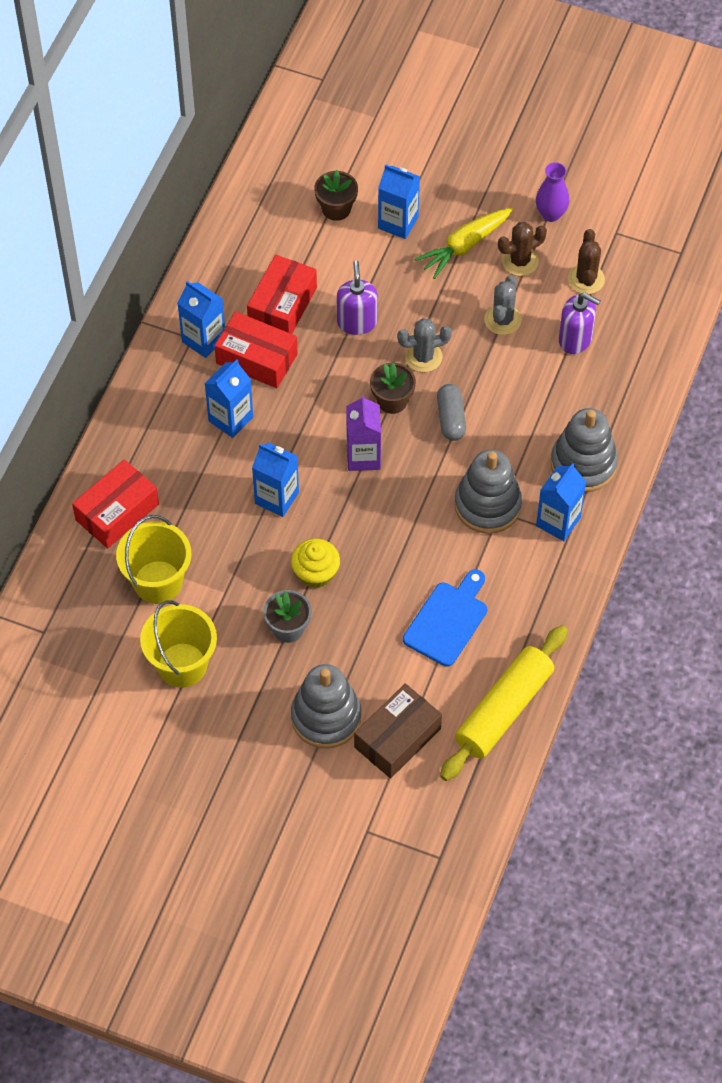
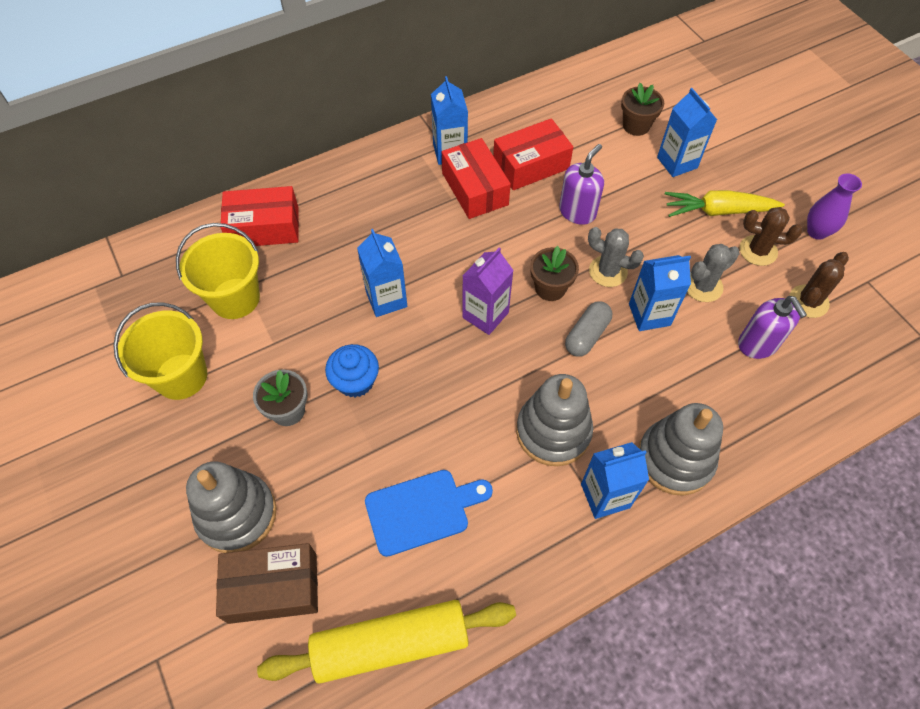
camera: 40 degrees right, 0 degrees up
(230, 419) = (412, 218): blue carton -> blue carton (649, 314)
(315, 573) = (355, 381): yellow cupcake -> blue cupcake

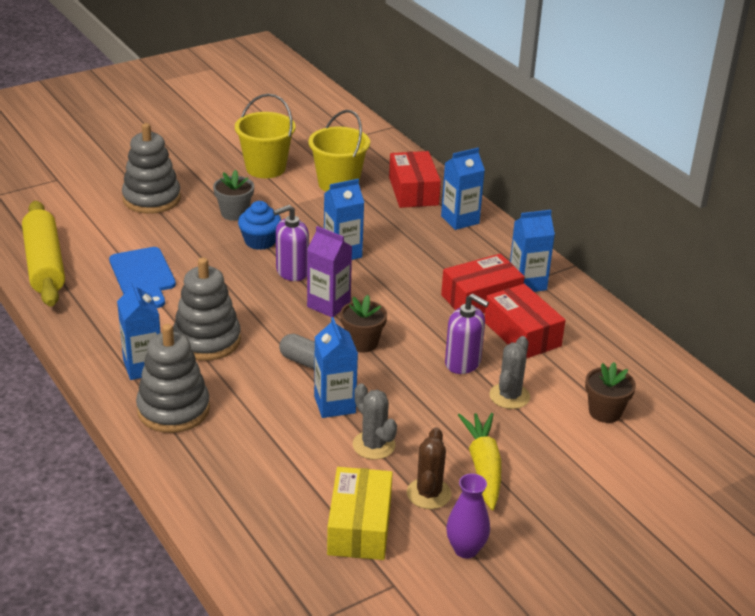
camera: 85 degrees right, 25 degrees down
(273, 588) = (95, 216): brown box -> none
(608, 271) = (386, 380): grey cactus -> grey cactus (509, 396)
(677, 162) = (553, 440): blue carton -> blue carton (460, 220)
(758, 344) = (300, 479): purple soap dispenser -> purple soap dispenser (292, 272)
(808, 301) = (359, 527): brown cactus -> yellow box

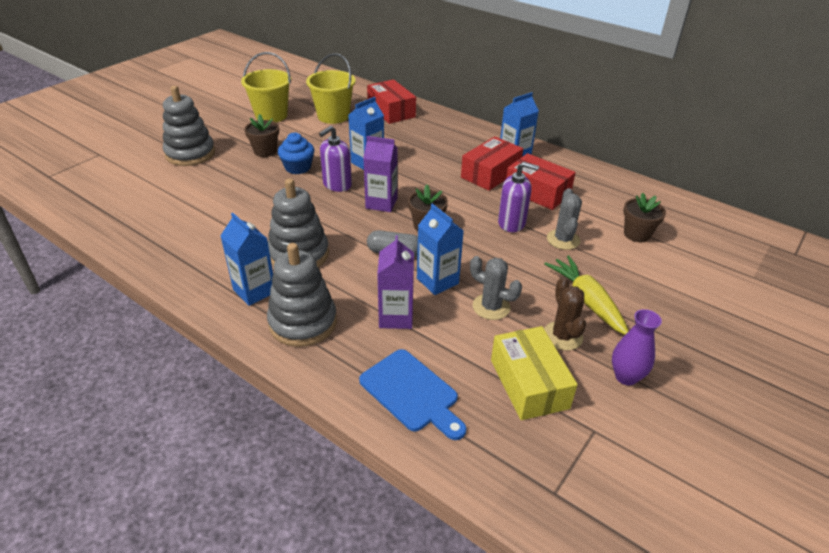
camera: 20 degrees left, 5 degrees up
(44, 264) = (118, 224): yellow rolling pin -> none
(143, 275) = (214, 213): blue cutting board -> blue cutting board (412, 393)
(234, 213) = (265, 151): grey flower pot -> brown flower pot
(268, 429) = (396, 317): none -> purple carton
(460, 220) = (437, 124): blue carton -> none

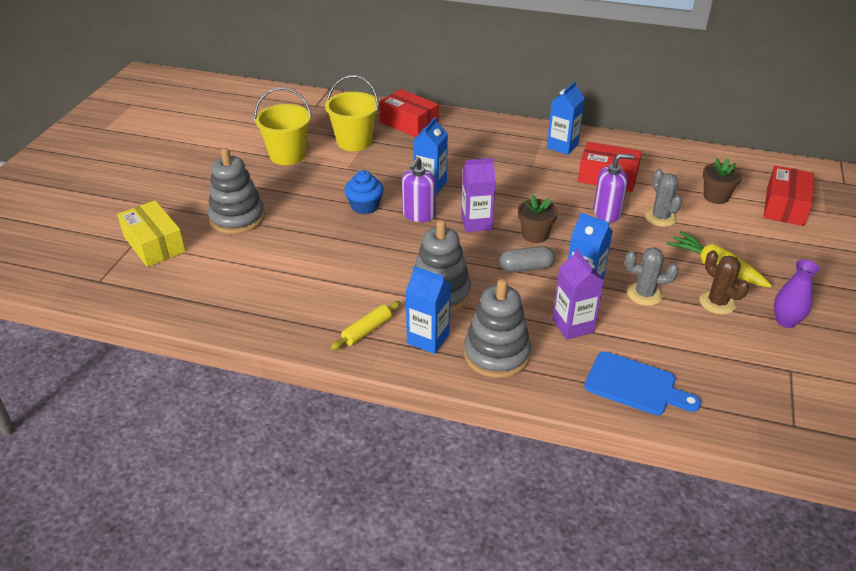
camera: 20 degrees left, 0 degrees up
(210, 269) = (367, 330): none -> yellow rolling pin
(265, 151) = (316, 196): brown flower pot -> none
(490, 174) = (553, 169): red box -> red box (785, 206)
(529, 383) = (719, 349): yellow box -> yellow box (154, 244)

